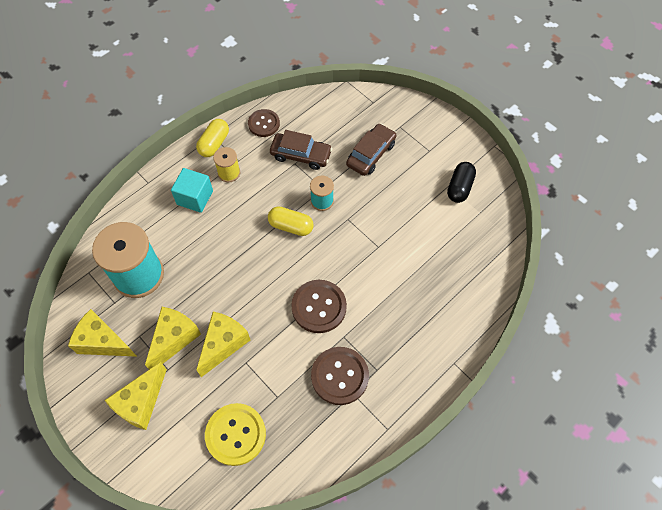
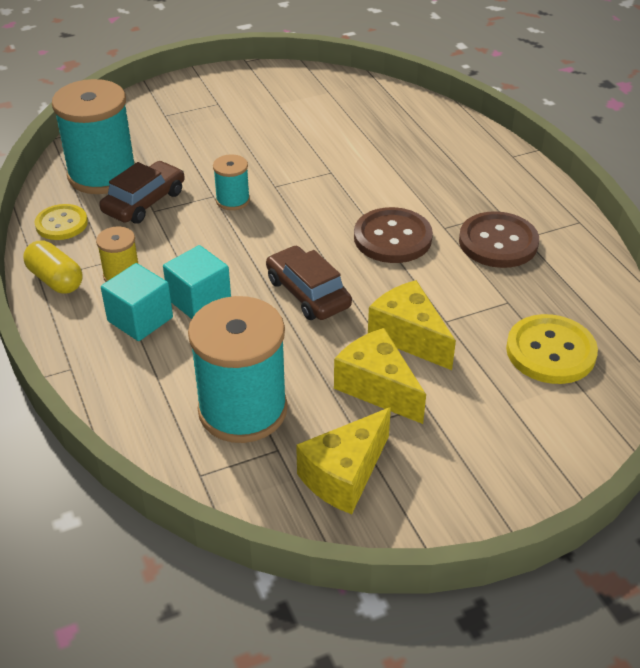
camera: 70 degrees left, 20 degrees down
(141, 402) = (469, 445): yellow cheese -> none
(220, 220) = (199, 300): none -> turquoise cube
(264, 124) = (61, 224): brown button -> yellow button
(291, 226) = (255, 235): yellow capsule -> none
(319, 122) = (102, 175): none -> turquoise spool
(371, 154) = (189, 146): brown car -> brown car (308, 293)
(459, 187) = (286, 96): black capsule -> none

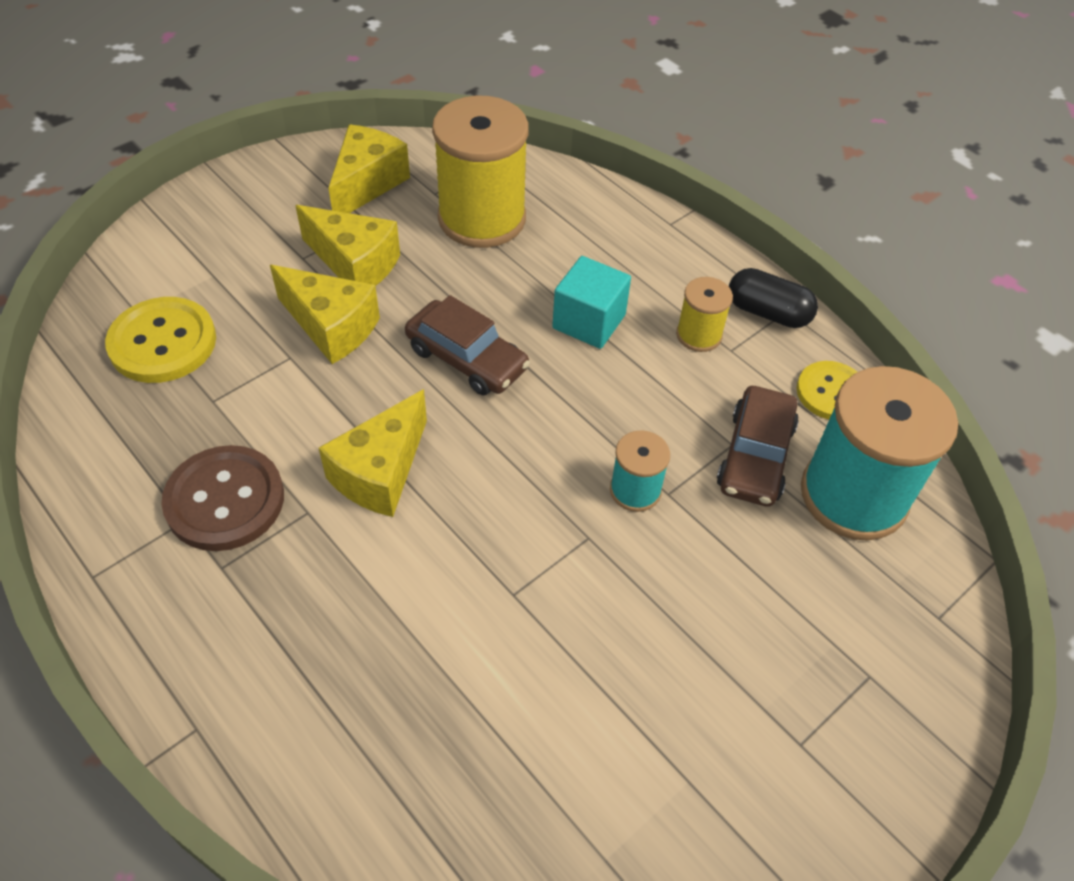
camera: 160 degrees right, 10 degrees up
(55, 280) = (768, 312): yellow capsule -> black capsule
(140, 319) = (639, 286): turquoise cube -> none
(242, 410) = (482, 218): turquoise spool -> yellow spool
(392, 238) = (380, 472): brown button -> yellow cheese

